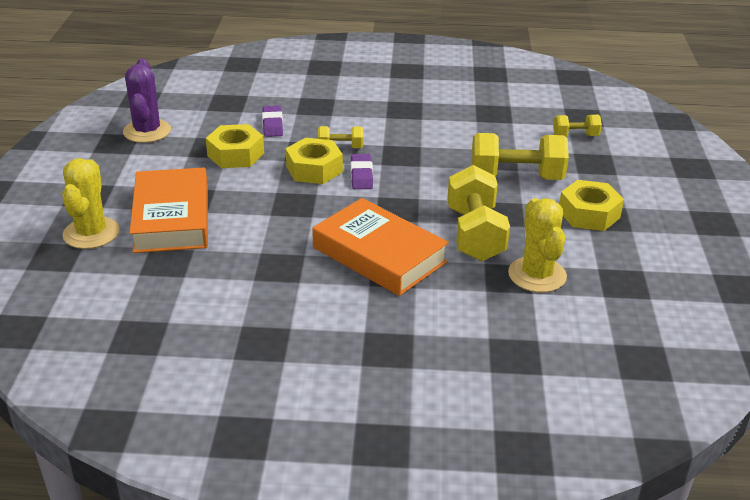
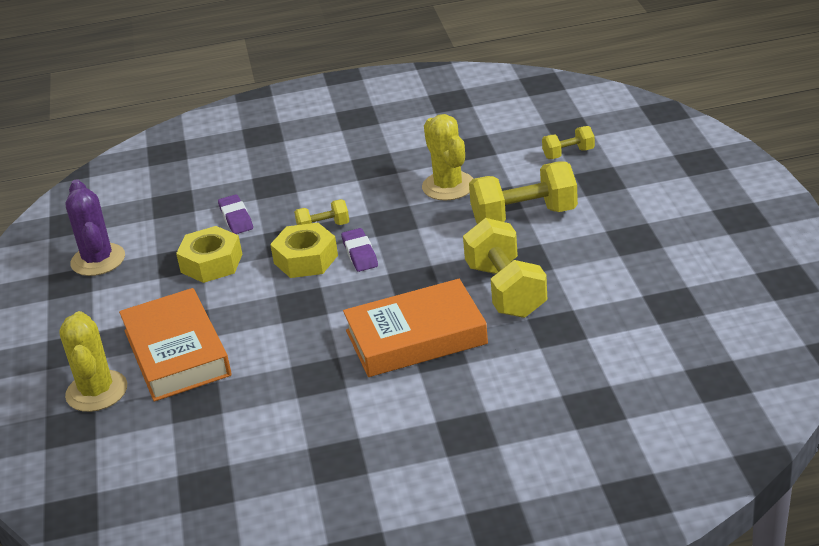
camera: 10 degrees left, 0 degrees up
(379, 255) = (416, 337): orange book -> orange book turned 45 degrees counterclockwise
(537, 275) = (584, 318): yellow cactus -> yellow cactus (448, 186)
(589, 214) = (613, 239): yellow nut -> none

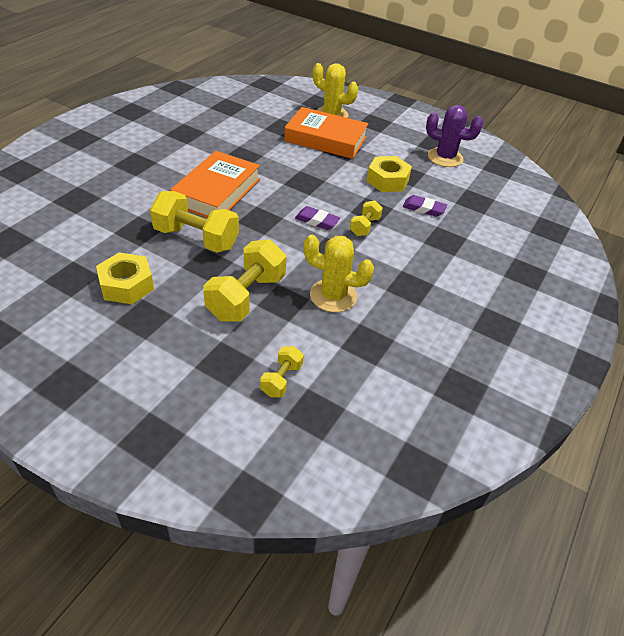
camera: 125 degrees right, 10 degrees up
(306, 259) = (342, 204): yellow nut -> yellow nut (127, 285)

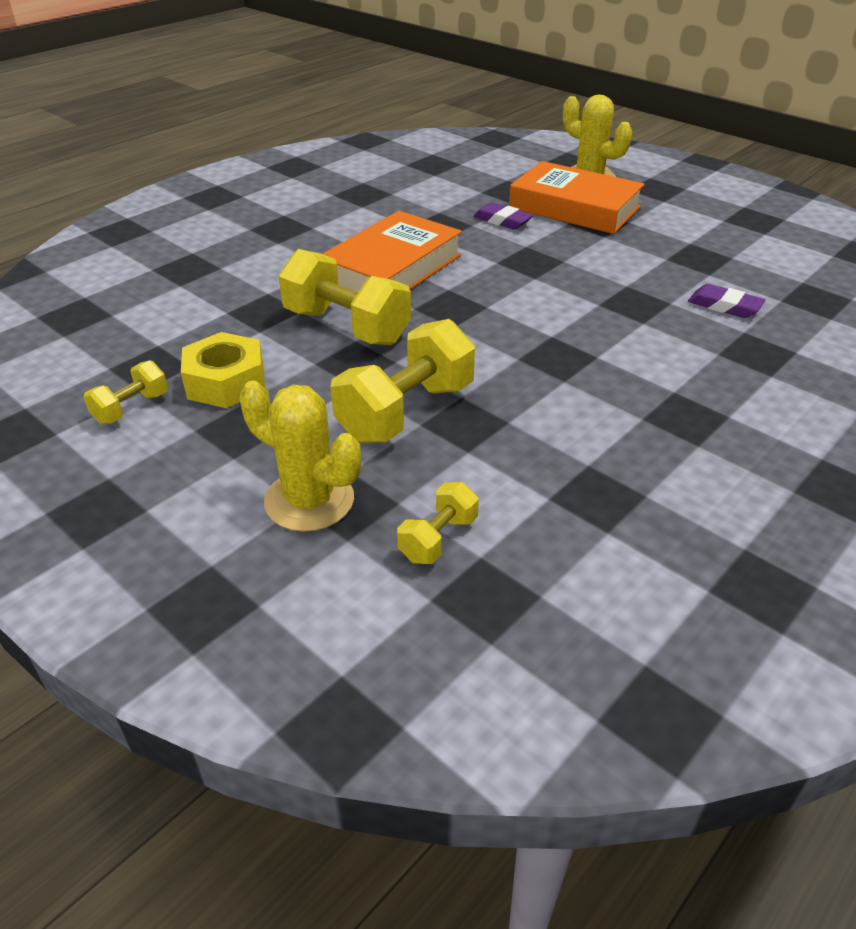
camera: 15 degrees right, 5 degrees down
(317, 221) = (541, 314): purple eraser -> purple eraser (502, 221)
(333, 296) = (550, 420): yellow cactus -> yellow cactus (309, 500)
(365, 226) = (619, 326): yellow dumbbell -> yellow dumbbell (131, 408)
(387, 180) = (667, 265): yellow nut -> none
(445, 157) = (769, 238): purple cactus -> none

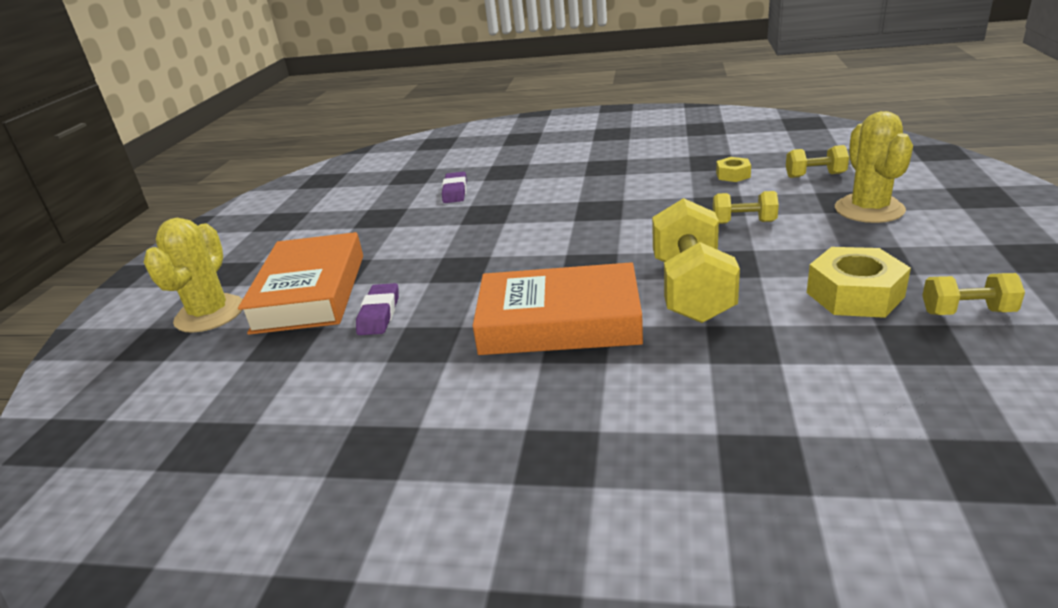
camera: 120 degrees left, 10 degrees down
(406, 412) = (743, 222): yellow dumbbell -> yellow dumbbell, size x0.52
(529, 482) = (733, 175): none -> yellow nut

